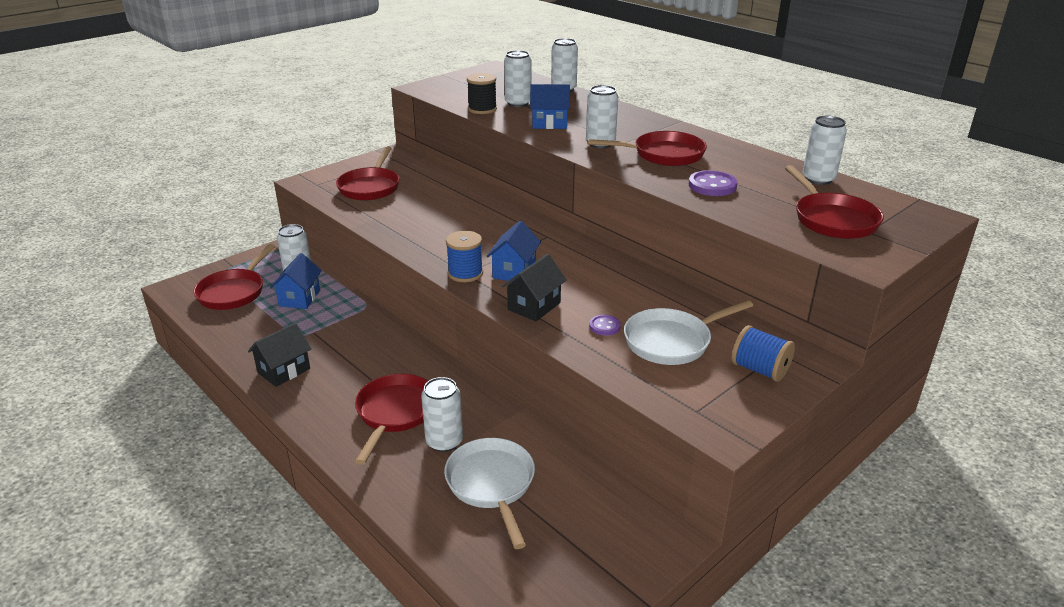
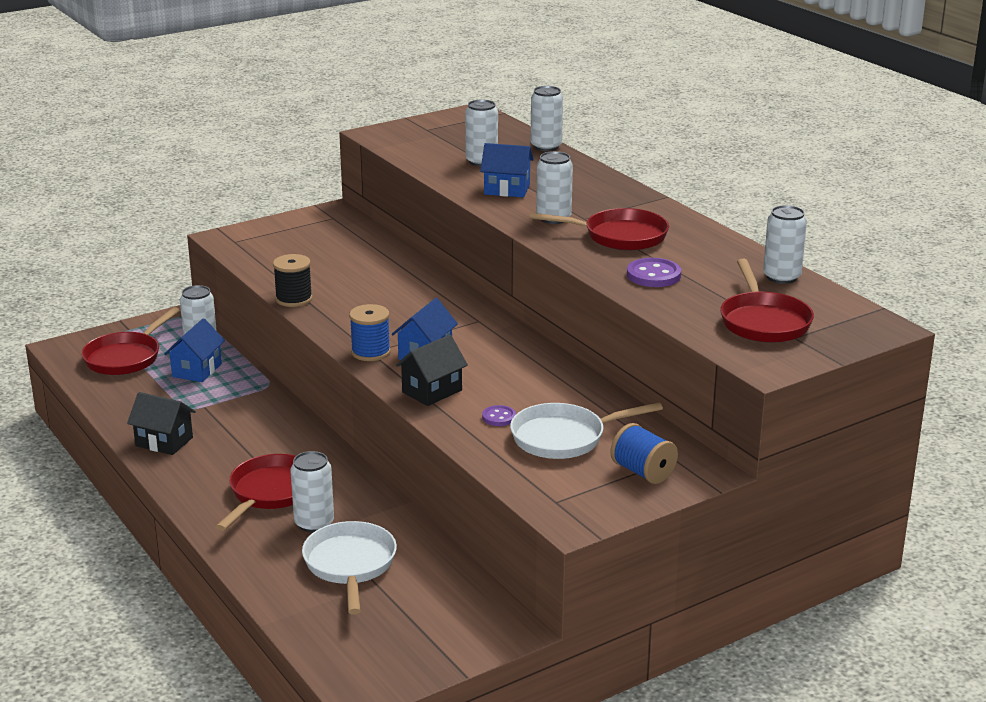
camera: 10 degrees right, 5 degrees down
(284, 370) = (164, 442): black house -> black house turned 60 degrees clockwise
(370, 187) = (295, 249): red pan -> none
(482, 109) = (436, 166): black spool -> black spool (294, 299)

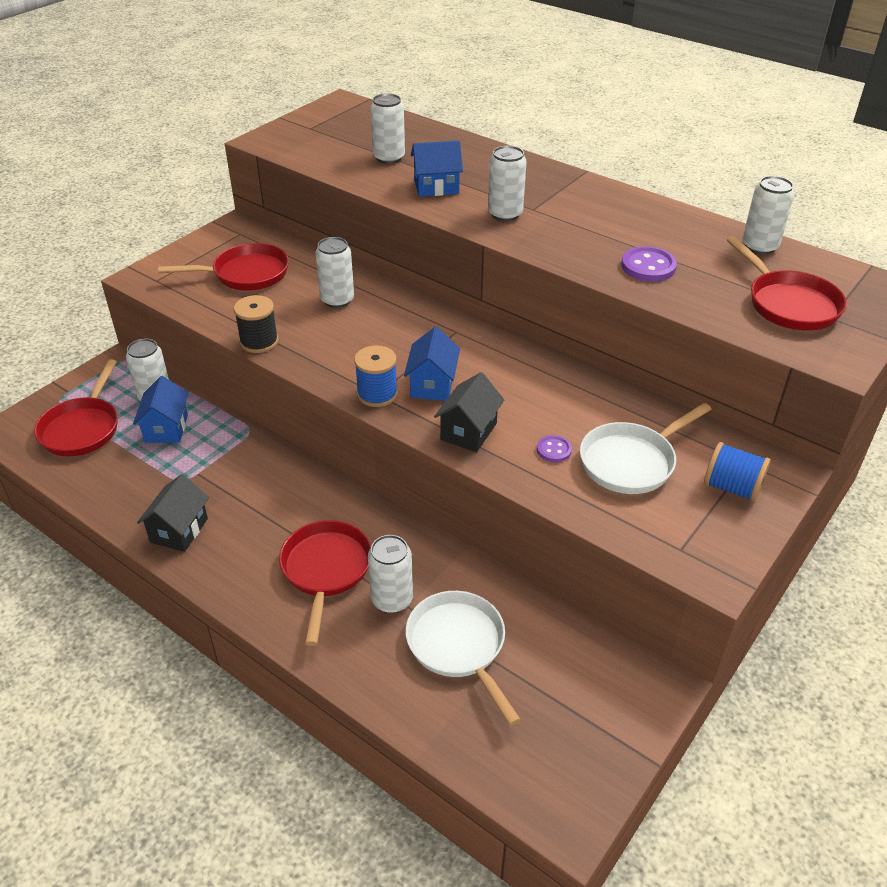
camera: 20 degrees left, 15 degrees up
(164, 442) = (179, 530): black house -> black house turned 75 degrees counterclockwise
(546, 146) = (436, 131): white can -> white can (337, 300)
(620, 236) = (581, 225): red pan -> red pan (246, 274)

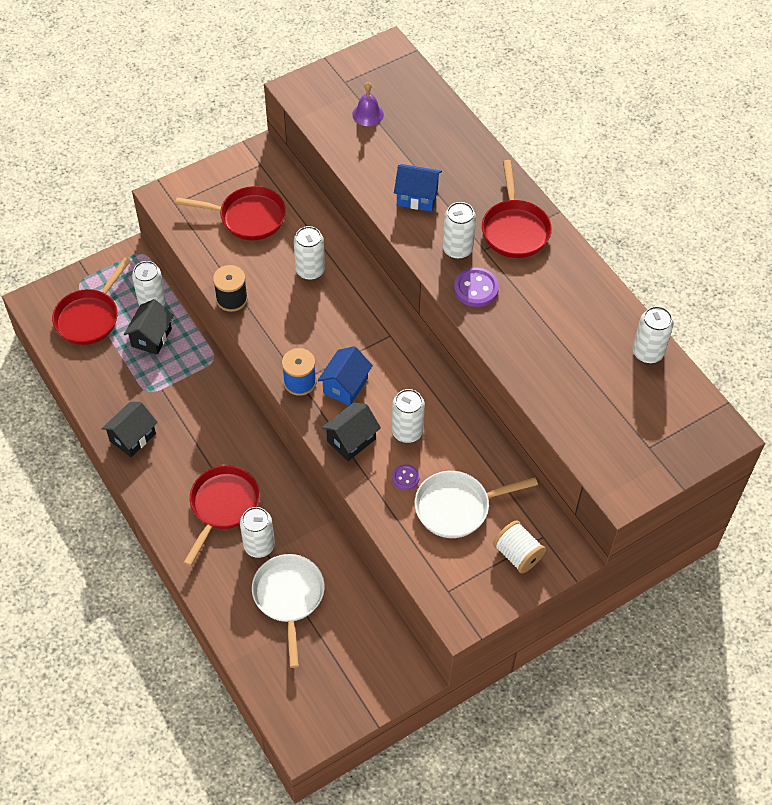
camera: 20 degrees right, 15 degrees up
(166, 428) = (151, 337): blue house -> black house
(347, 143) = (368, 114): none -> purple bell
(389, 158) = (395, 145): white can -> white can (407, 431)
(648, 266) = (539, 347): purple button -> purple button (476, 288)
(732, 488) = (517, 554): blue spool -> white spool
(789, 304) = (626, 423): red pan -> red pan (514, 229)

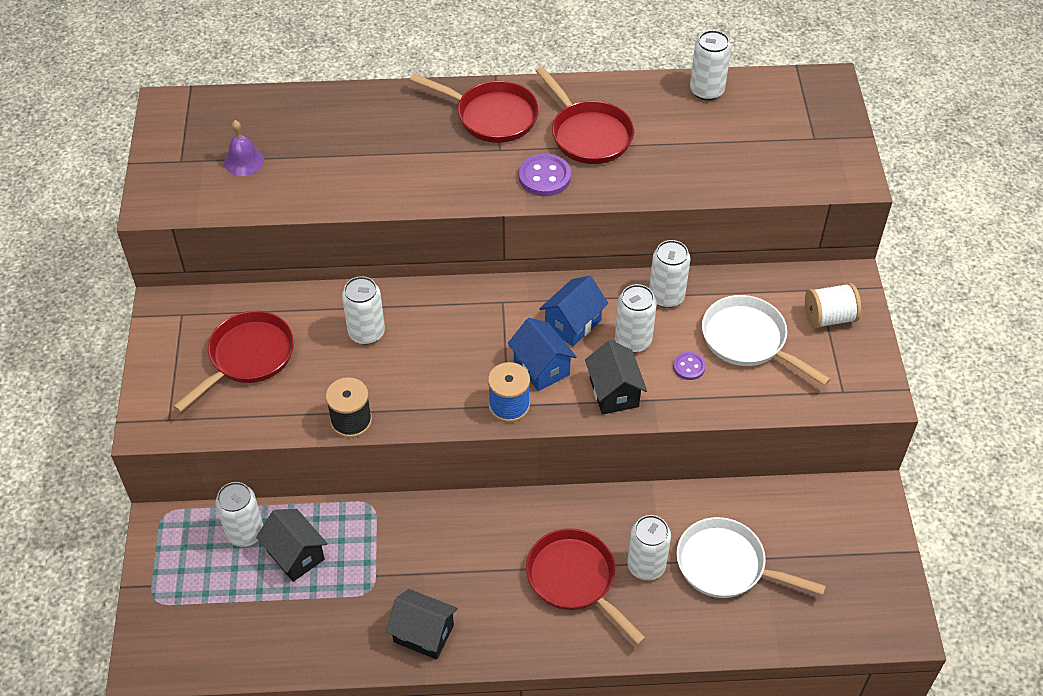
camera: 60 degrees left, 5 degrees down
(89, 317) = (216, 609): red pan -> red pan (588, 135)
(132, 437) = (423, 634): black house -> black house turned 45 degrees counterclockwise
(417, 197) = (391, 170): blue house -> blue house (573, 323)
(457, 249) = (483, 169): white can -> white can (666, 296)
(457, 507) = (748, 340): white pan -> white pan turned 120 degrees clockwise

